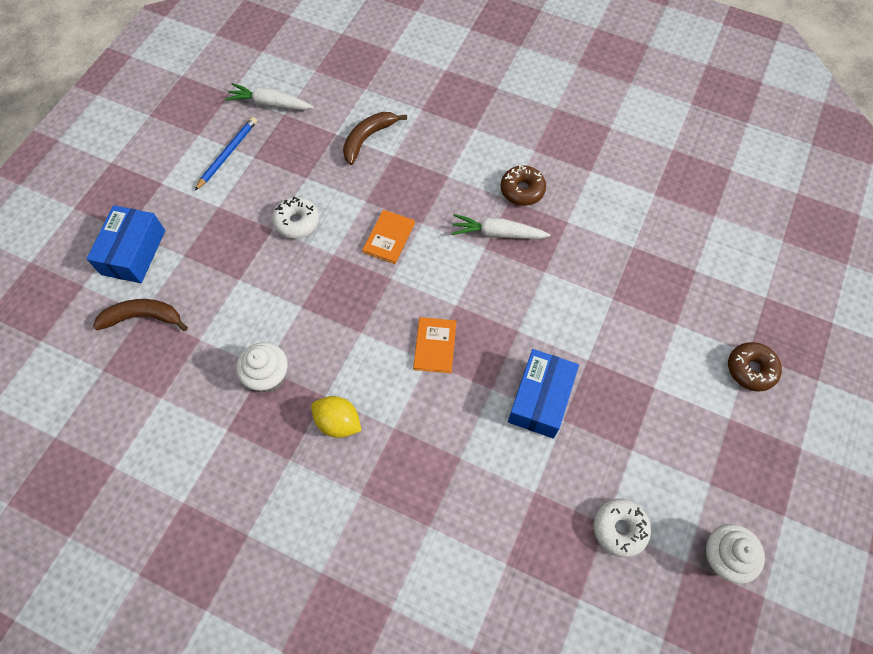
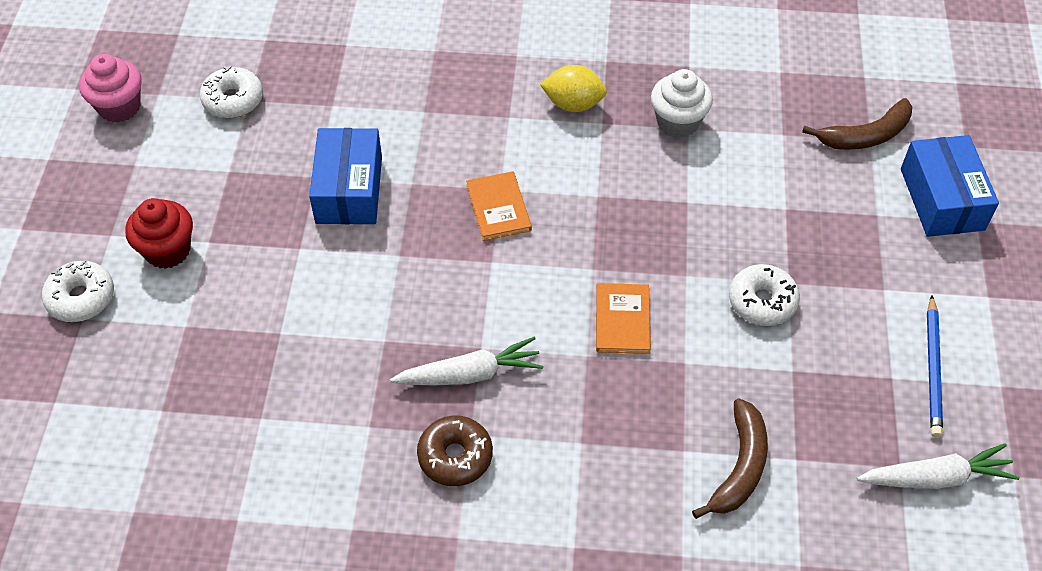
camera: 160 degrees right, 10 degrees down
(686, 389) = (168, 250): none -> red cupcake
(722, 557) = (119, 107): white cupcake -> pink cupcake
(751, 369) = (81, 298): brown donut -> white donut

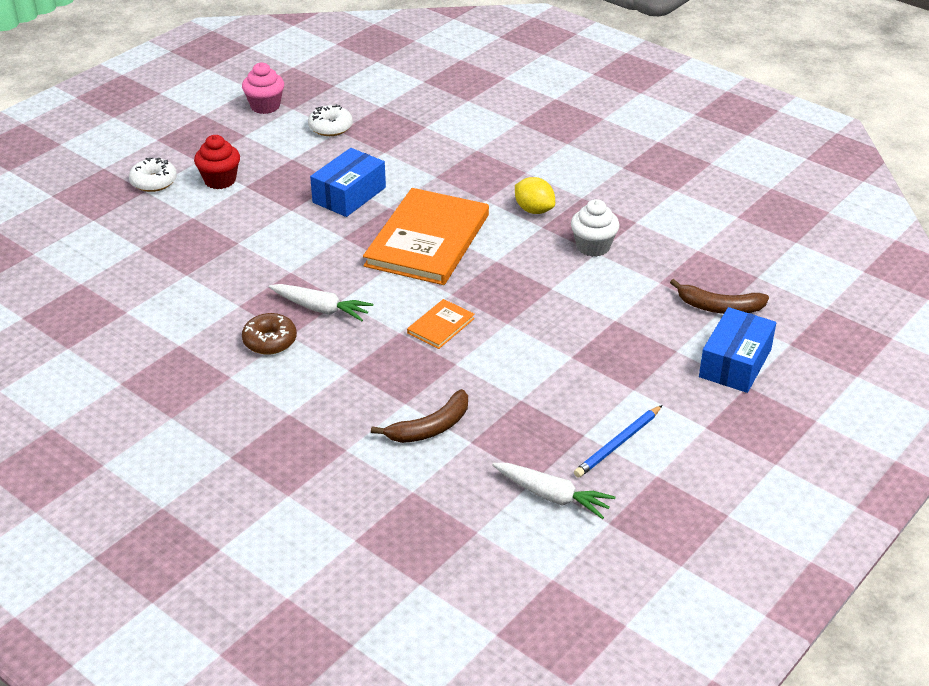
camera: 35 degrees right, 15 degrees down
(498, 208) = (427, 240): orange book -> orange book, size x2.29
(762, 301) = (541, 358): white donut -> none

